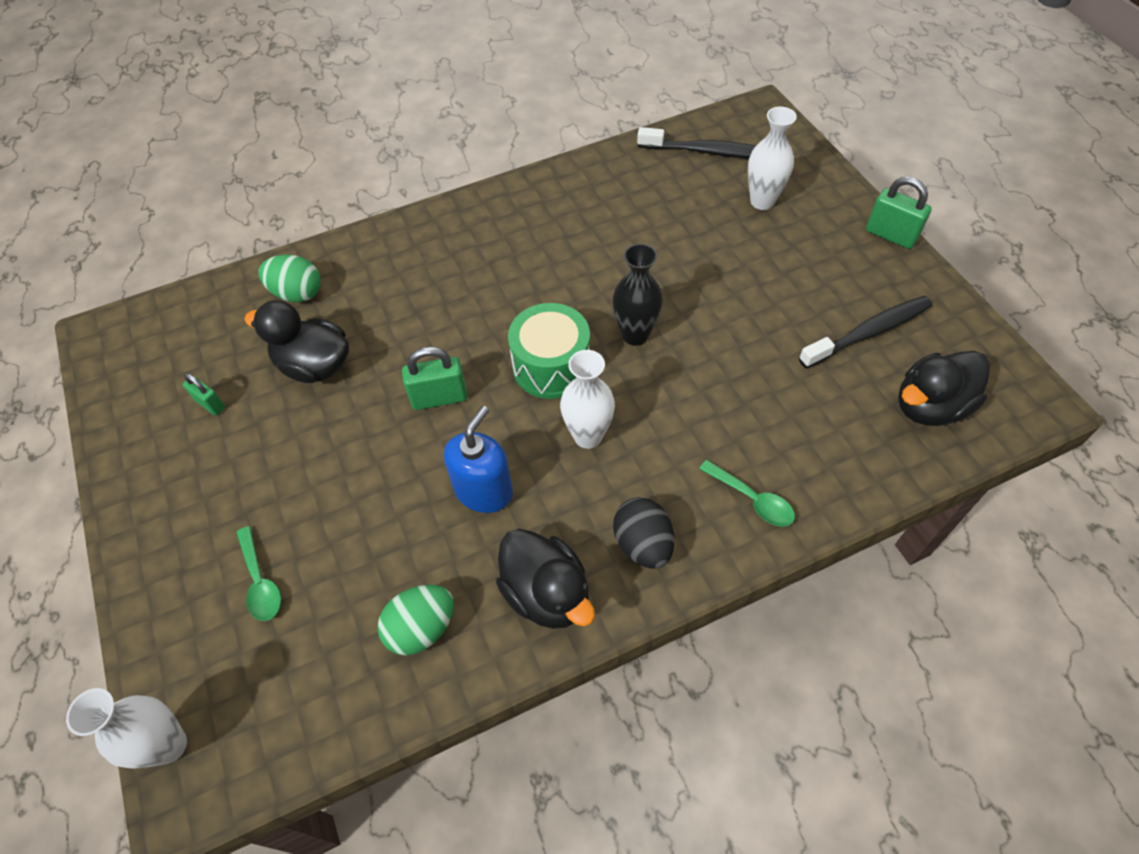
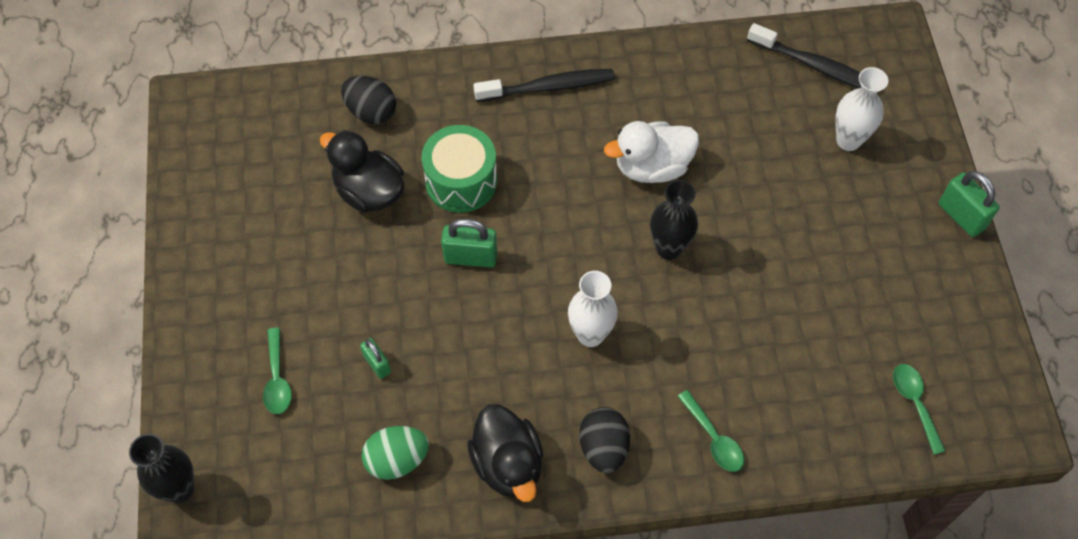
camera: 15 degrees right, 5 degrees up
(169, 745) = (180, 489): white vase -> black vase
(210, 404) = (270, 202): green padlock -> green padlock (377, 364)
(297, 293) = (371, 112): green egg -> black egg
(484, 491) = (483, 357): blue soap dispenser -> none
(551, 366) = (580, 257): green drum -> green drum (461, 181)
(591, 269) = (652, 167): none -> white duck
(869, 332) = (891, 313): black toothbrush -> black toothbrush (548, 87)
(930, 406) = (914, 403): black duck -> green spoon

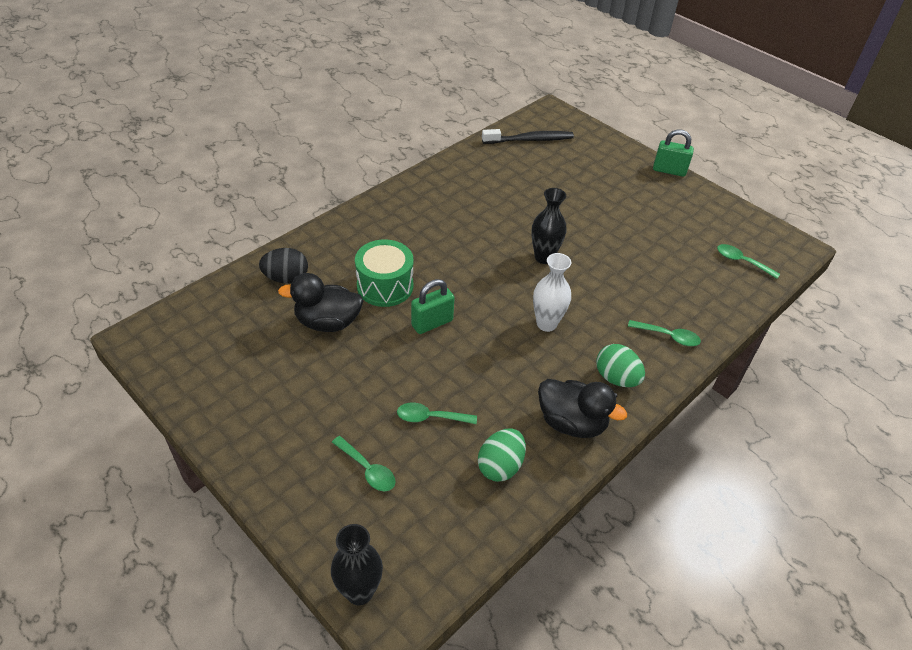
camera: 40 degrees left, 15 degrees down
(377, 364) = (430, 417): green padlock -> green spoon
(548, 87) = (392, 213): black toothbrush -> none
(603, 447) = (616, 378): black egg -> green egg
(652, 167) = (493, 223): white duck -> none
(848, 140) = (581, 164): white vase -> none

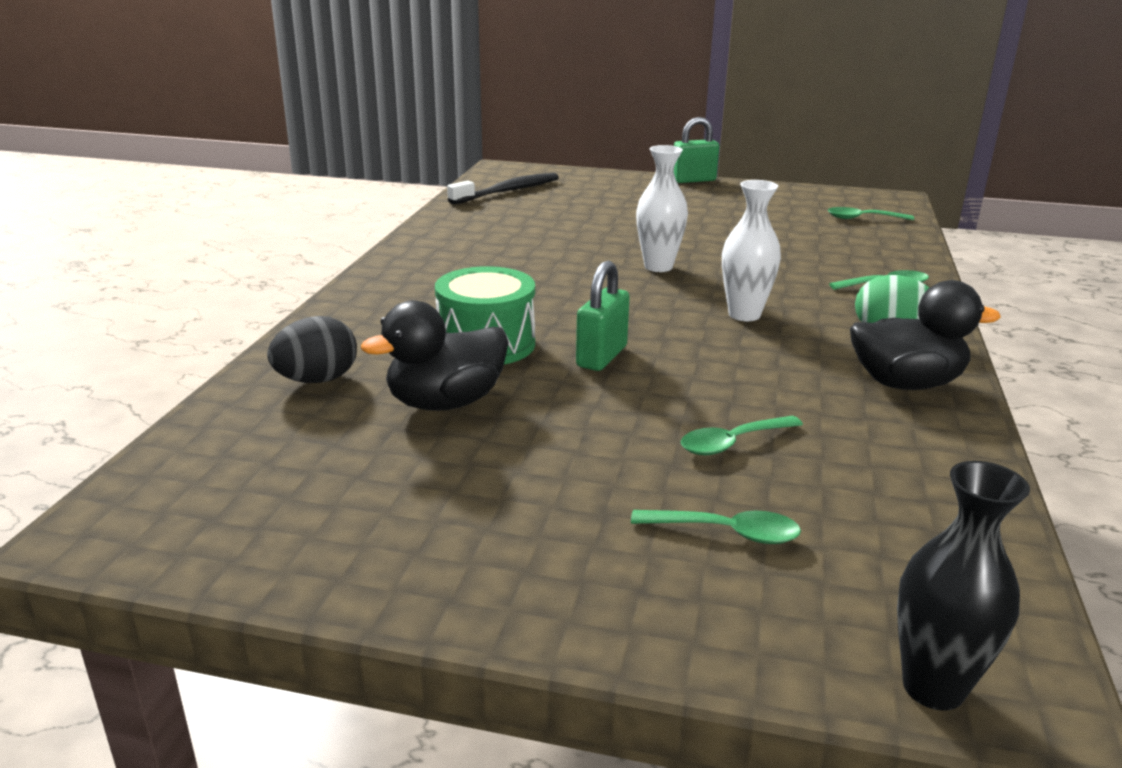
camera: 30 degrees left, 20 degrees down
(500, 466) = (892, 453): green egg -> none
(544, 257) = (658, 267): black vase -> white vase

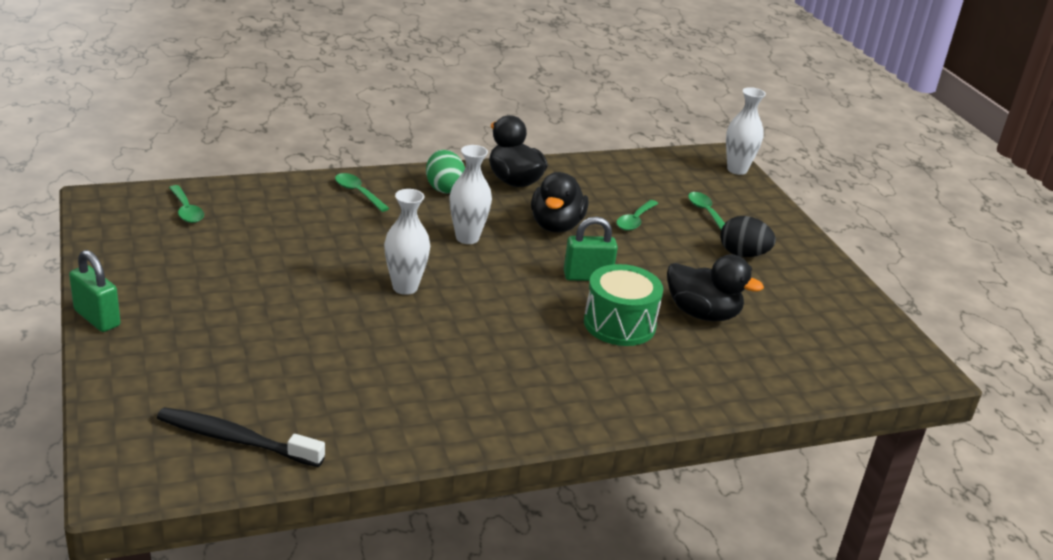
camera: 125 degrees left, 5 degrees up
(317, 380) = (738, 371): black egg -> black egg (743, 254)
(732, 443) = (635, 221): green spoon -> green spoon turned 90 degrees clockwise
(748, 375) = (556, 225): none -> black duck
(933, 688) = (737, 170): black vase -> white vase

